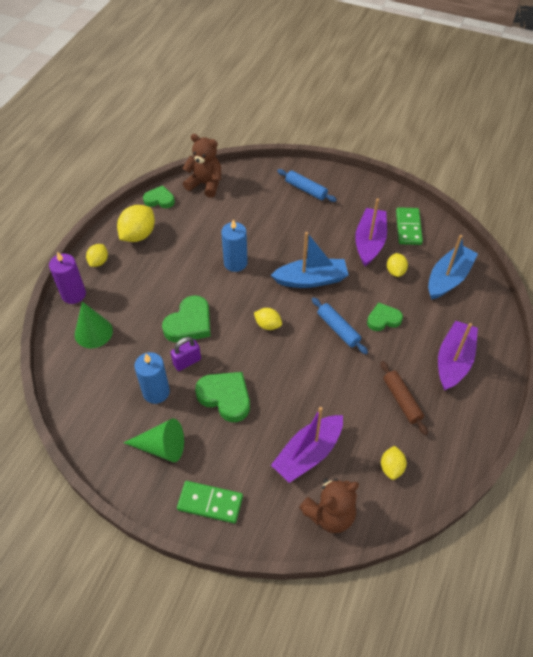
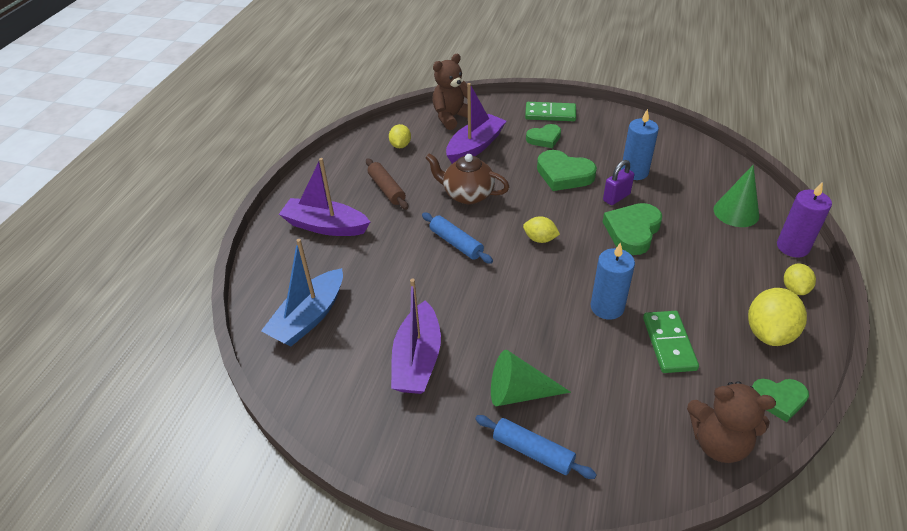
camera: 175 degrees right, 10 degrees down
(162, 447) = (607, 138): green cone -> green cone (519, 392)
(311, 280) = (497, 296): blue boat -> none
(323, 383) = (467, 195): none -> brown teapot
(383, 319) = (402, 259): green heart -> green heart (544, 138)
(395, 271) = (381, 319): yellow lemon -> none
(408, 228) = (354, 392): green domino -> green domino (668, 343)
(453, 361) = (325, 226): purple boat -> purple boat turned 90 degrees clockwise

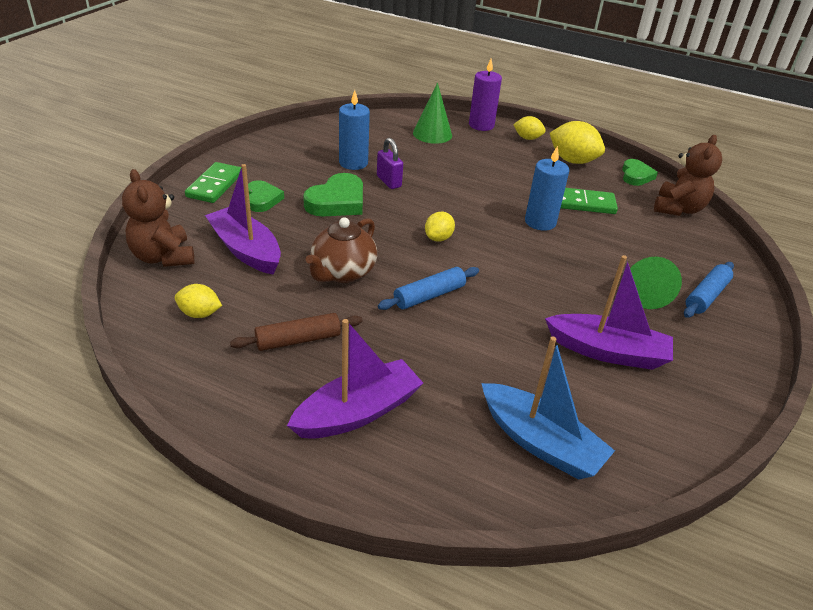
camera: 85 degrees left, 5 degrees down
(325, 226) = (357, 412): purple boat -> purple boat turned 150 degrees counterclockwise
(632, 231) = (442, 185): green heart -> none

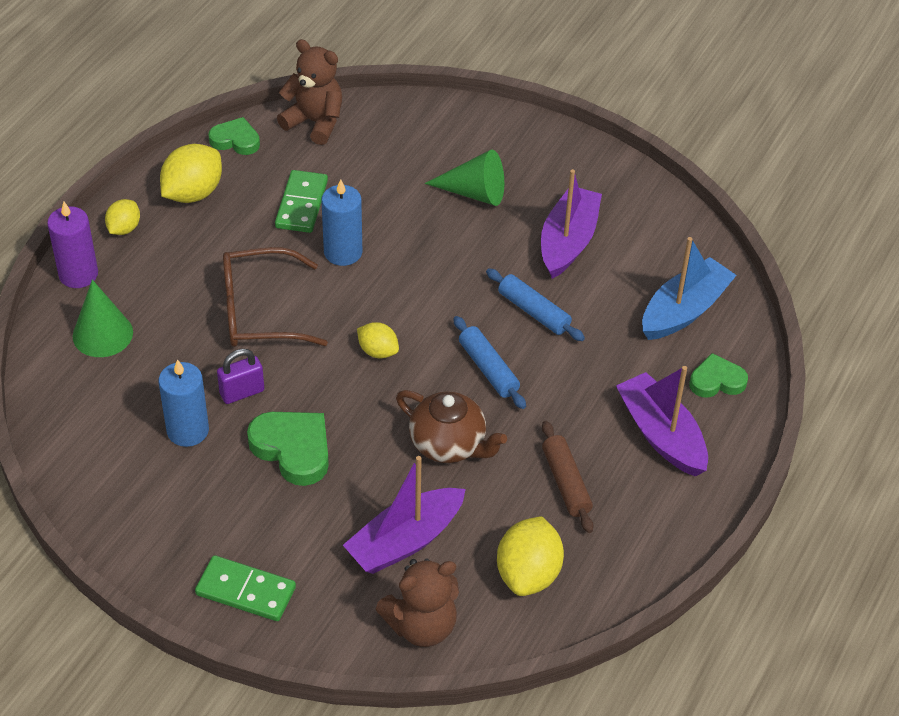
camera: 85 degrees left, 10 degrees up
(200, 314) = (528, 574): yellow lemon -> yellow lemon, size x1.71
(262, 199) = (285, 532): green heart -> green heart (716, 381)
(466, 187) = (259, 311): none -> brown glasses
(706, 296) = (480, 147): blue rolling pin -> blue rolling pin (534, 311)

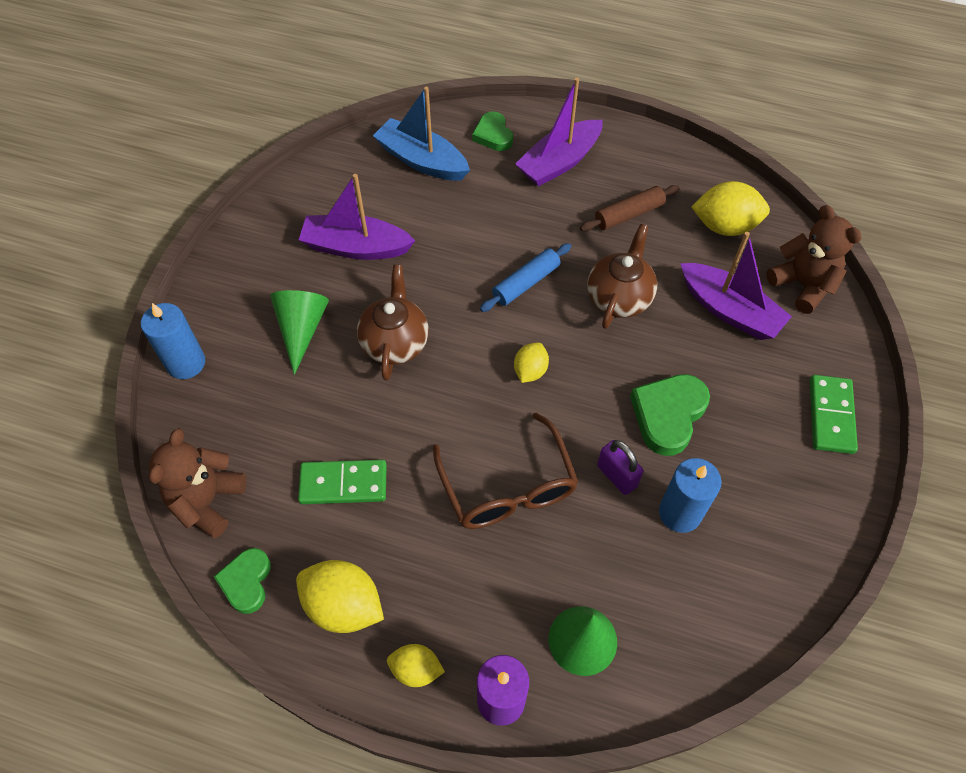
camera: 100 degrees left, 10 degrees up
(343, 252) = (407, 428): blue candle -> blue candle (186, 363)
(441, 256) = (395, 342): none -> brown teapot
(534, 311) = (449, 260): blue rolling pin -> none

